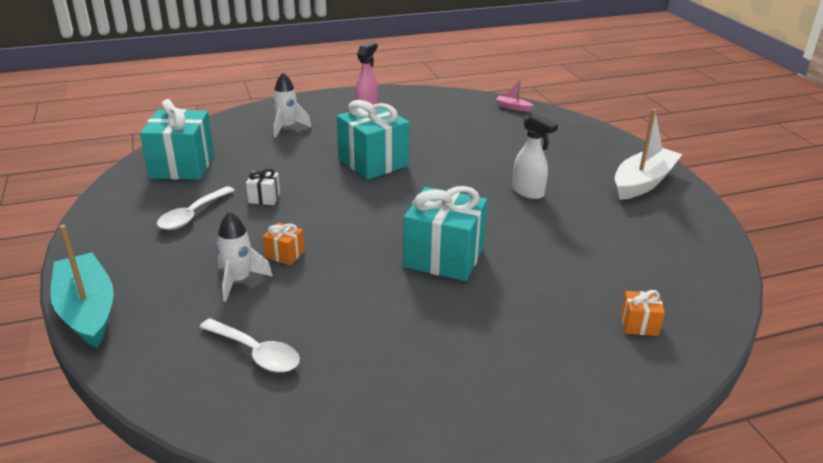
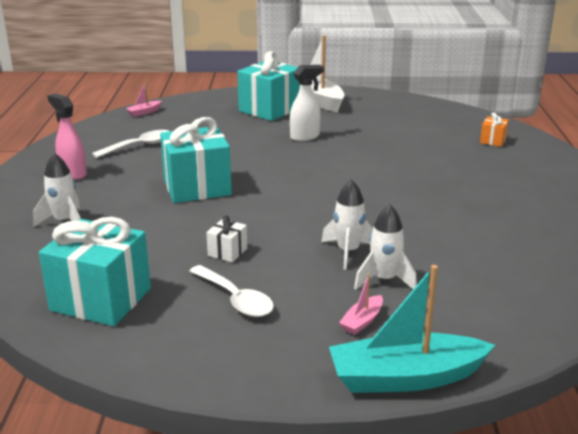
camera: 70 degrees left, 5 degrees down
(168, 278) = (362, 321): none -> pink boat
(256, 353) = (499, 280): white spoon -> white spoon (139, 146)
(285, 254) = (348, 252): orange gift -> white rocket
(444, 257) = (387, 184): turquoise gift -> turquoise gift (269, 109)

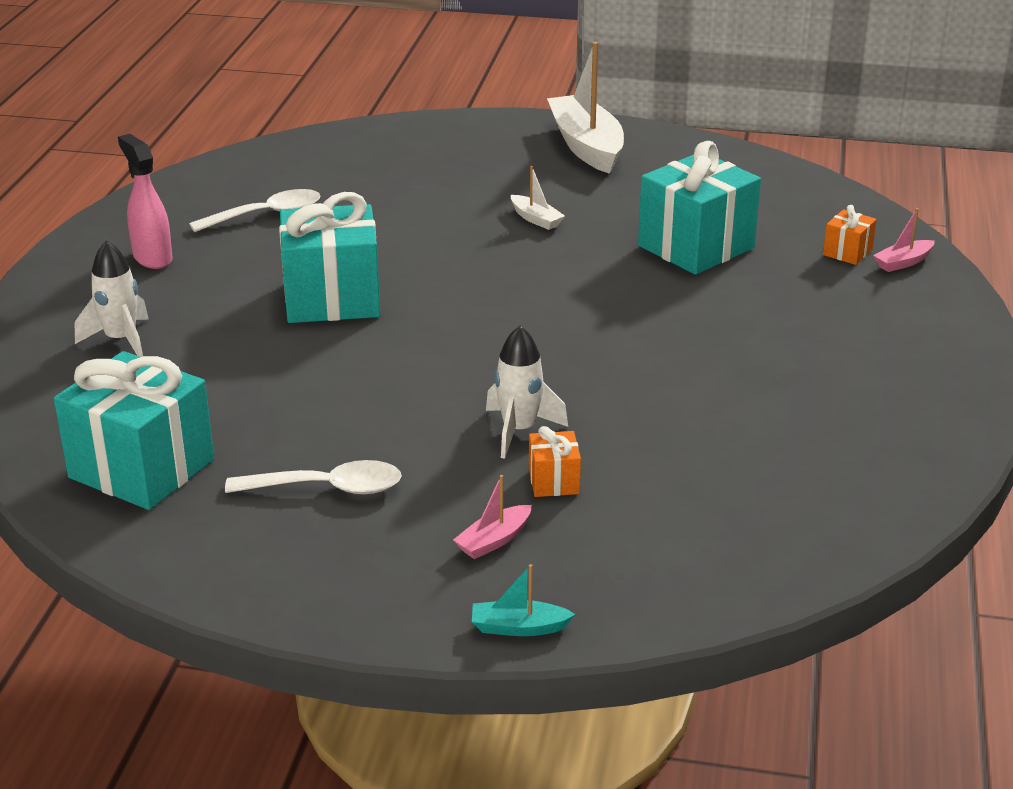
camera: 10 degrees right, 5 degrees up
(144, 112) = (292, 150): pink boat -> pink boat (903, 262)
(227, 252) = (341, 413): white gift -> none
(235, 299) = (328, 488): white spoon -> white spoon turned 60 degrees counterclockwise
(269, 109) = (498, 160): turquoise gift -> turquoise gift (696, 247)
(305, 137) = (536, 219): white spray bottle -> white boat
(384, 280) = (553, 481): white rocket -> orange gift
(405, 377) = (518, 627): turquoise boat -> turquoise boat, size x0.44

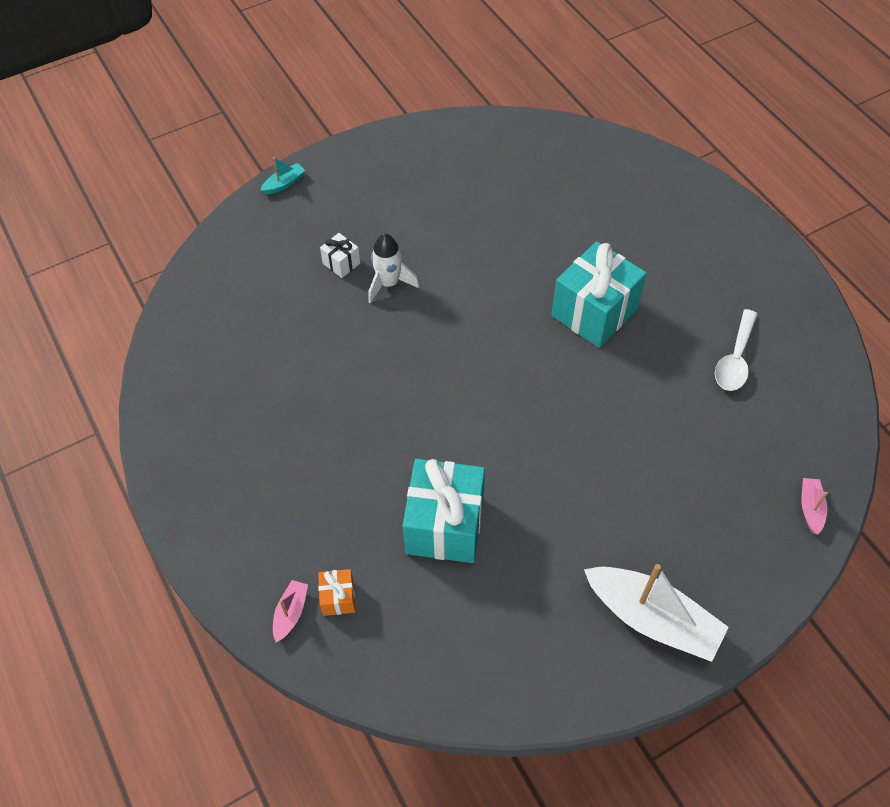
camera: 140 degrees right, 25 degrees up
(121, 340) = (648, 212): white rocket -> none
(141, 469) = (524, 156): turquoise gift -> none
(152, 258) = (732, 277): pink spray bottle -> none
(328, 488) = (435, 196): white spoon -> none
(494, 540) = (335, 215): pink boat -> pink boat (810, 508)
(536, 219) = (577, 480): white boat -> none
(553, 481) = (341, 263): orange gift -> white gift

